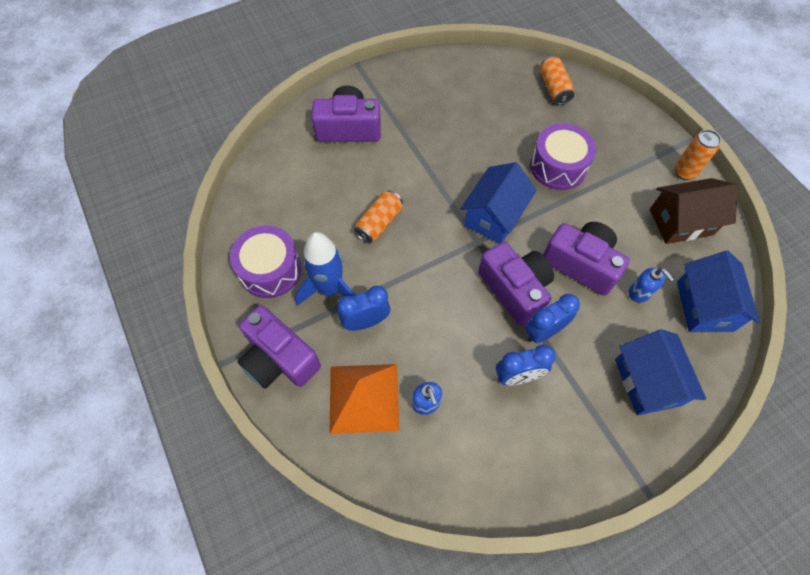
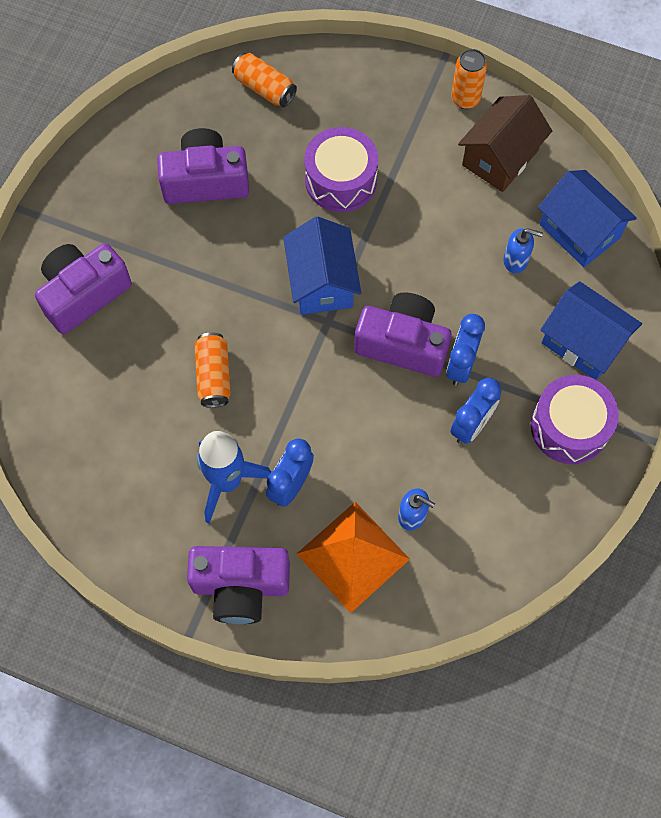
camera: 40 degrees left, 5 degrees up
(270, 270) = (147, 510): purple drum -> purple drum (569, 427)
(581, 264) = (443, 271): purple camera -> purple camera (205, 181)

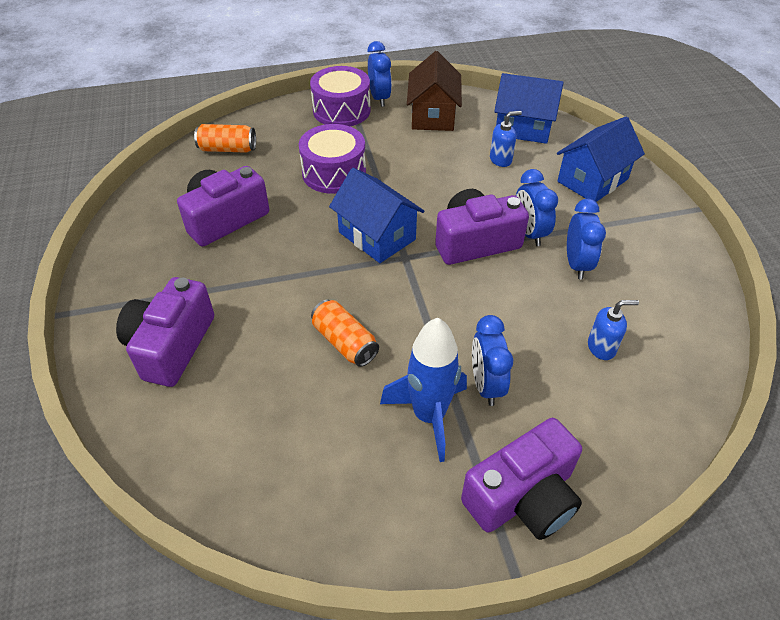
camera: 35 degrees left, 20 degrees down
(353, 556) = (589, 407): orange pyramid -> none
(465, 99) = (379, 98): orange can -> blue clock
(569, 427) = (640, 229): purple drum -> purple drum (341, 110)
(583, 342) = (592, 180): blue house -> blue house turned 45 degrees counterclockwise

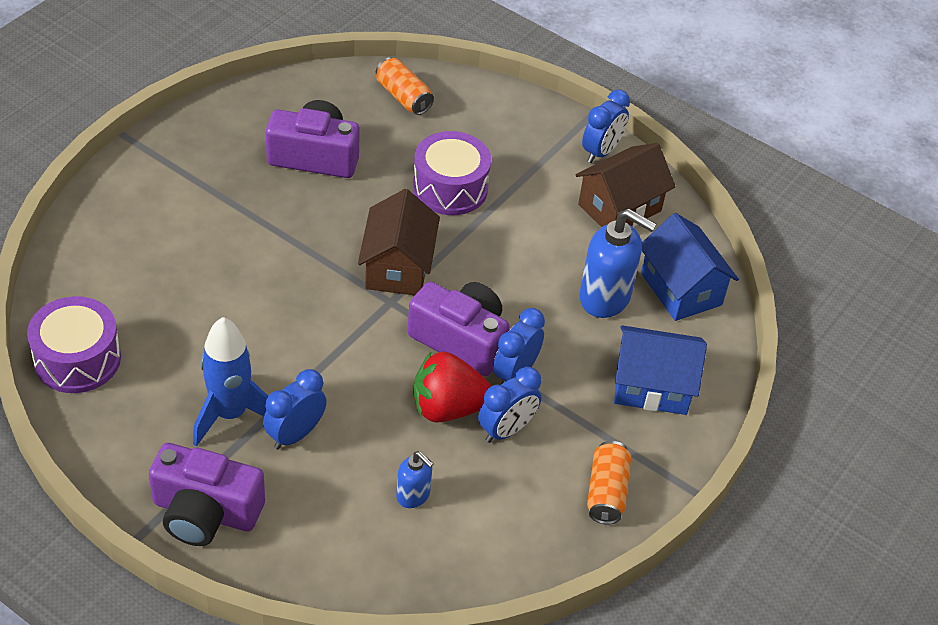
camera: 45 degrees right, 0 degrees up
(171, 346) = (154, 218): purple camera -> none
(341, 110) = (548, 136): purple drum -> purple drum (77, 359)
(344, 342) = (255, 319): orange can -> orange can (606, 492)
(377, 236) = (397, 267): blue house -> brown house
(501, 160) = (605, 298): blue soap dispenser -> blue soap dispenser, size x1.86
(532, 282) = (448, 408): none -> red strawberry

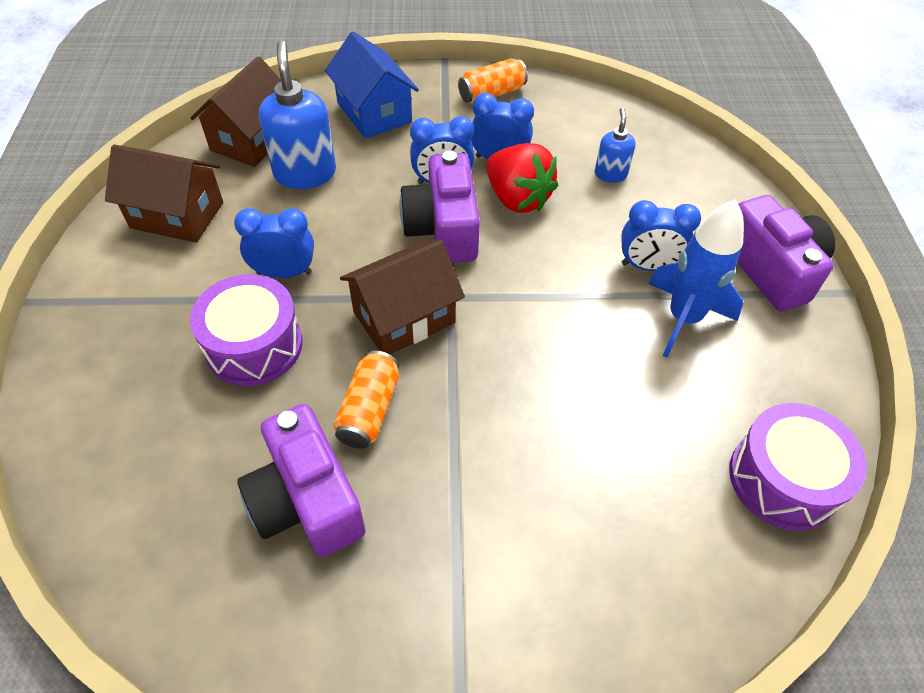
camera: 125 degrees left, 5 degrees up
(403, 97) = (120, 487): orange can -> orange can (369, 410)
(601, 152) = (98, 264): blue clock -> blue clock (284, 273)
(681, 289) = (252, 139): blue house -> brown house

